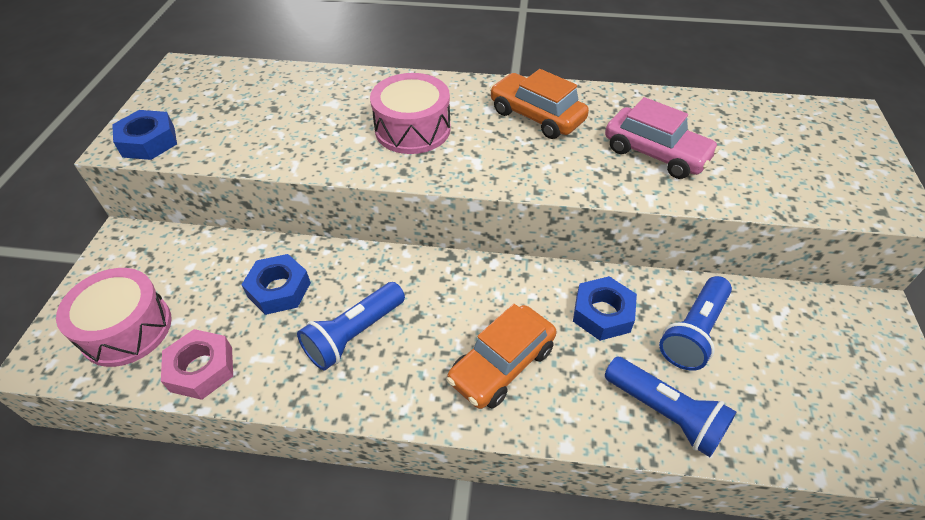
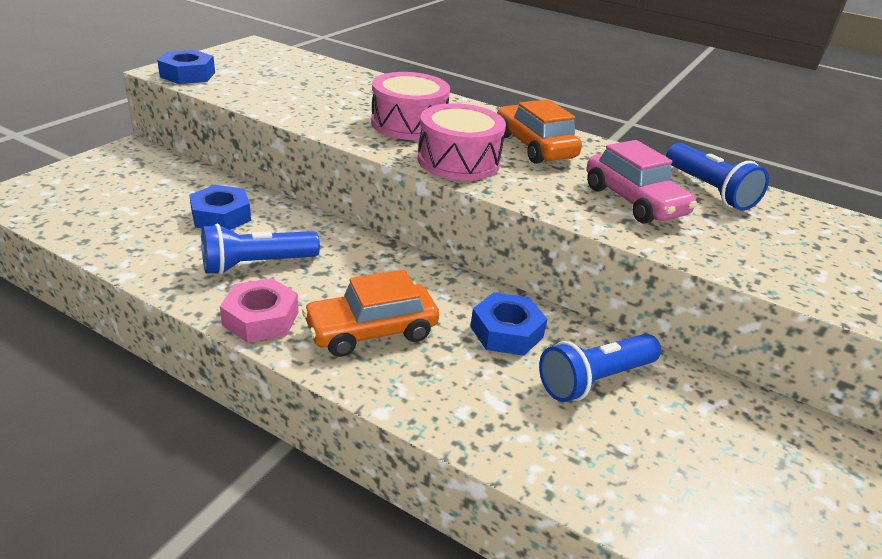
camera: 20 degrees right, 15 degrees down
(126, 329) = (82, 200): pink drum -> pink drum (458, 161)
(201, 369) = (114, 242): pink nut -> pink nut (261, 318)
(665, 413) = (508, 428): blue flashlight -> blue flashlight (709, 190)

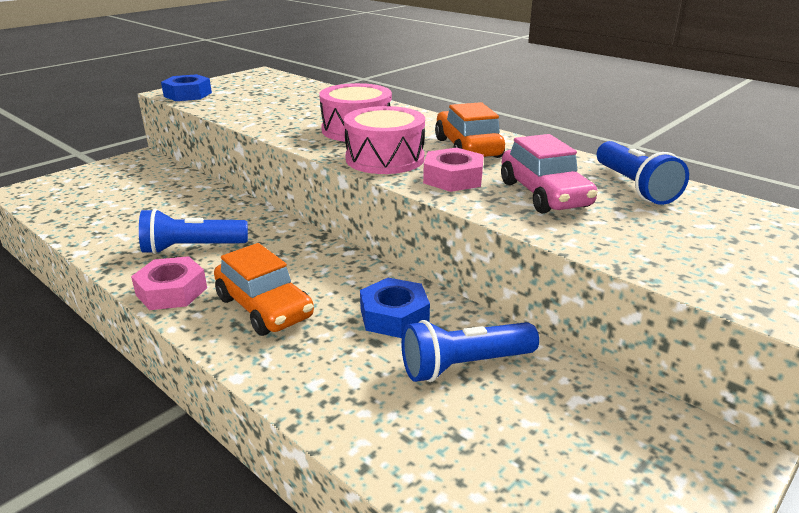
camera: 15 degrees right, 5 degrees down
(221, 216) = (183, 209): blue nut -> none
(371, 331) = (264, 307): orange car -> orange car turned 120 degrees counterclockwise
(539, 184) = (453, 178): none -> pink nut

